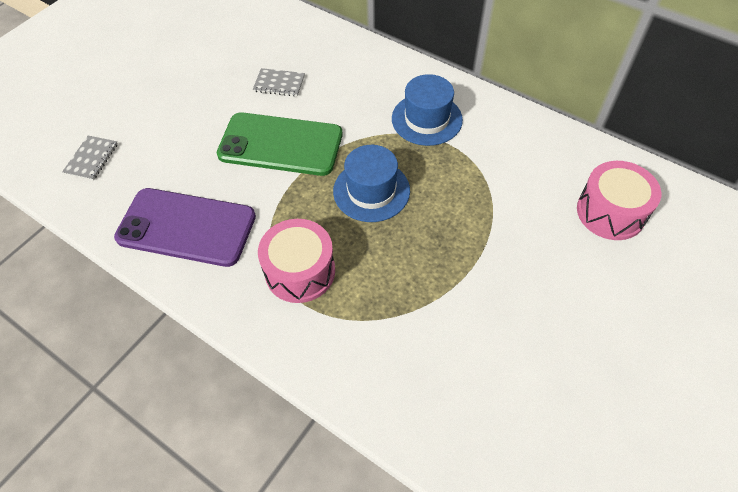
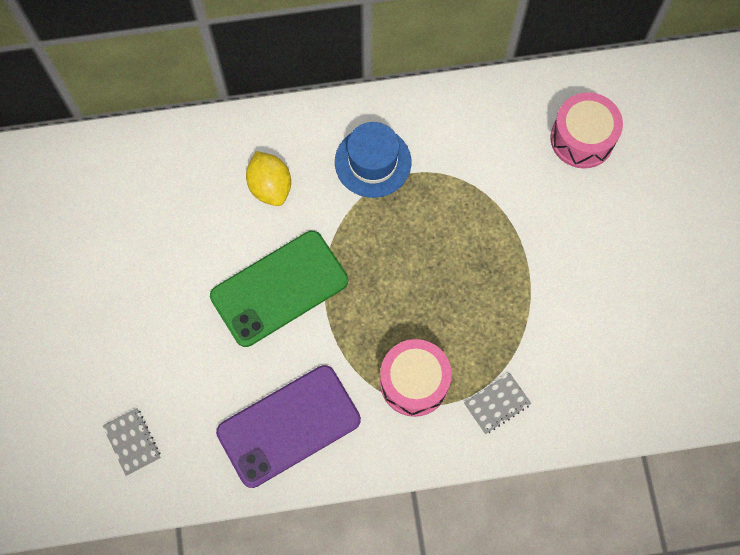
camera: 45 degrees left, 15 degrees up
(279, 83) = (209, 229): grey notebook -> grey notebook (497, 403)
(343, 88) = (270, 187): none -> yellow lemon
(371, 191) = (396, 268): blue hat -> none

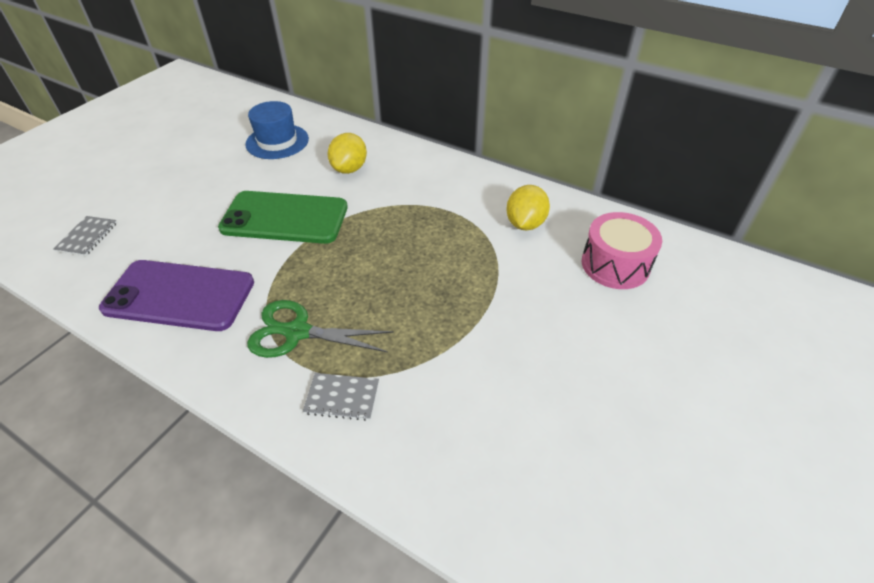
camera: 40 degrees right, 25 degrees down
(373, 162) = (431, 192): blue hat -> blue hat (277, 141)
(414, 382) = (297, 332): pink drum -> green scissors
(482, 143) = (525, 224): none -> yellow lemon

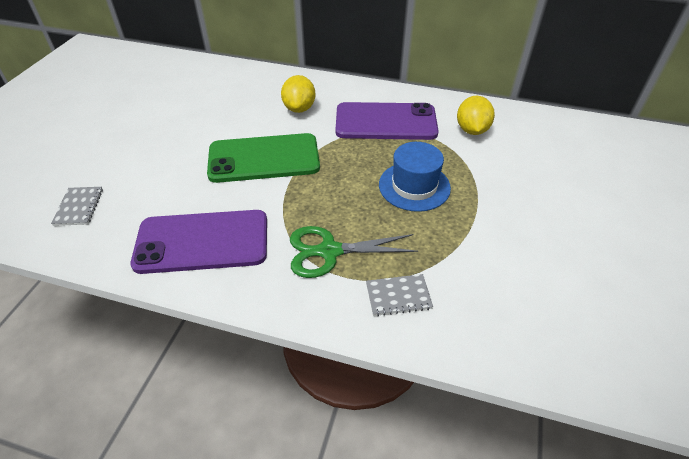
camera: 15 degrees left, 0 degrees up
(277, 141) = (219, 95): blue hat -> blue hat (414, 186)
(433, 198) = (386, 122): none -> purple phone
(615, 264) = (557, 150): pink drum -> none

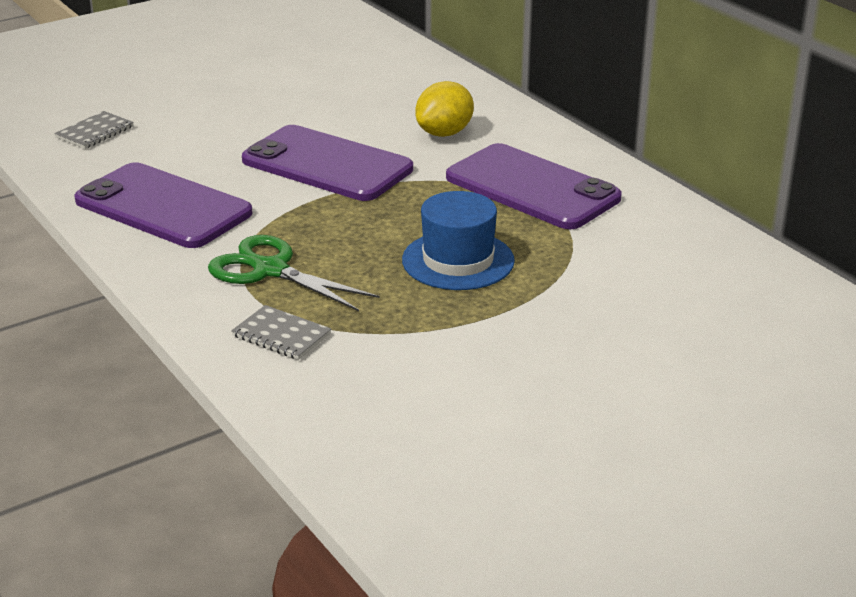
camera: 40 degrees right, 15 degrees down
(264, 158) = (327, 165): green phone -> purple phone
(472, 130) = (637, 241): yellow lemon -> none

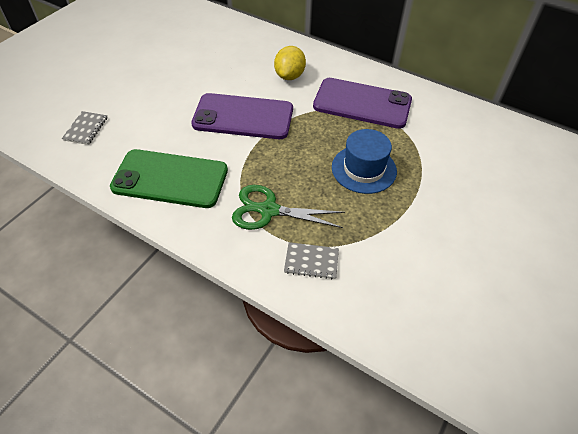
camera: 25 degrees left, 20 degrees up
(163, 207) = (170, 179): purple phone -> green phone

